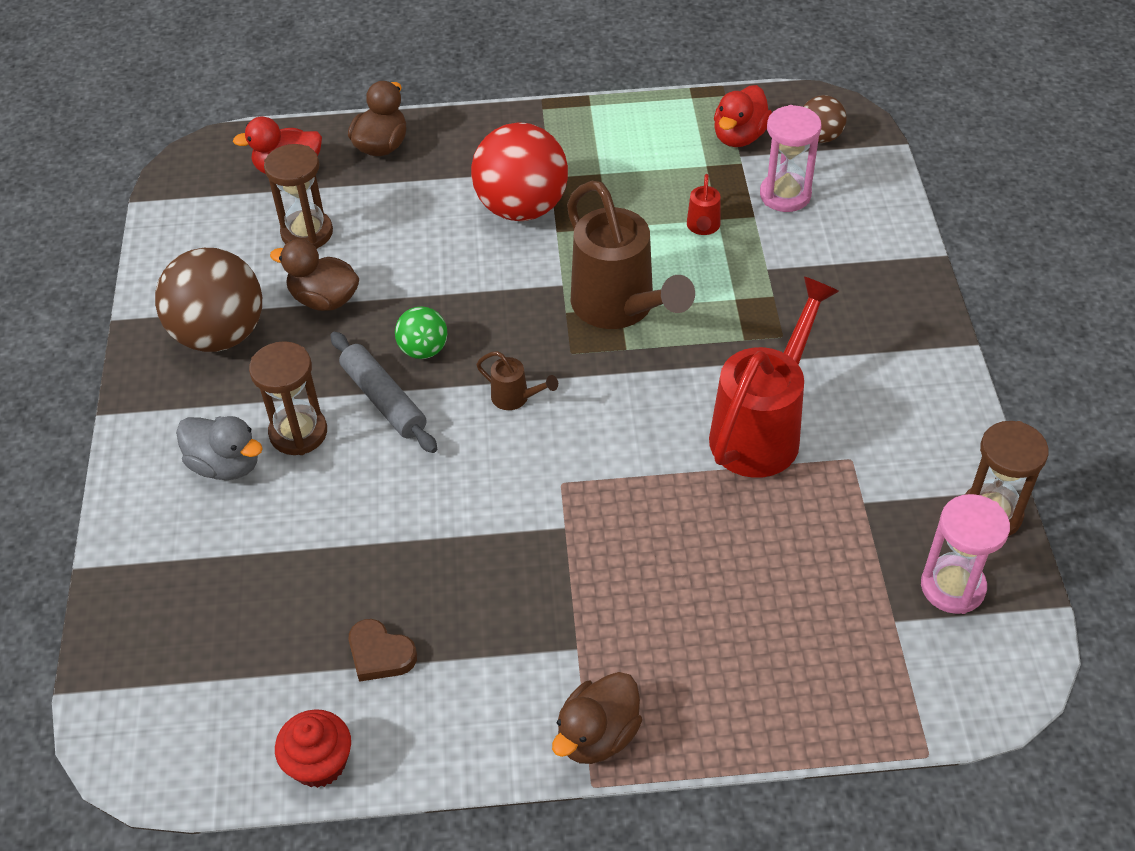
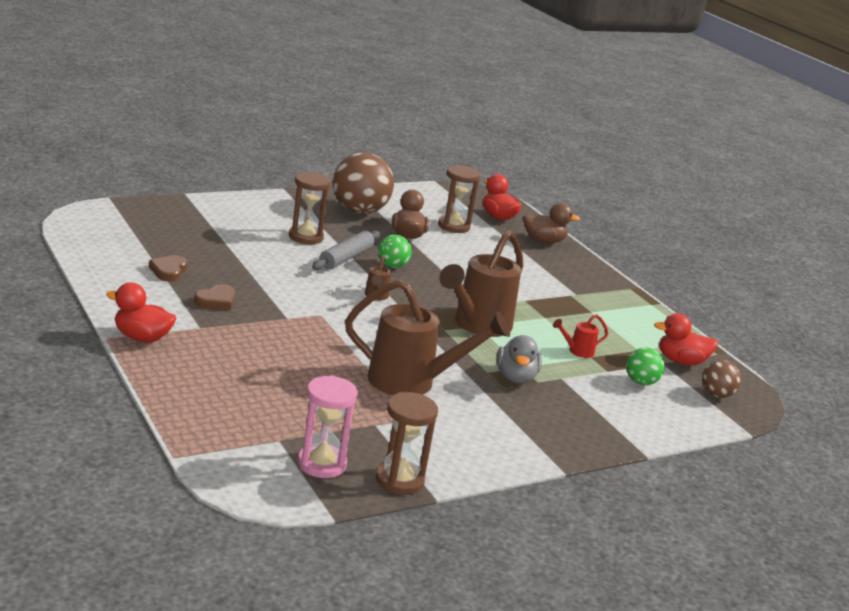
camera: 60 degrees right, 25 degrees down
(226, 465) = (271, 221): grey duck -> grey duck (515, 378)
(319, 763) = (93, 261): red cupcake -> none
(496, 608) = (216, 301): none -> brown heart
(522, 208) = (534, 287): red ball -> none
(597, 735) = (142, 338): brown duck -> red duck
(762, 430) = (411, 382): red watering can -> brown watering can
(785, 195) = (640, 382): pink hourglass -> green ball

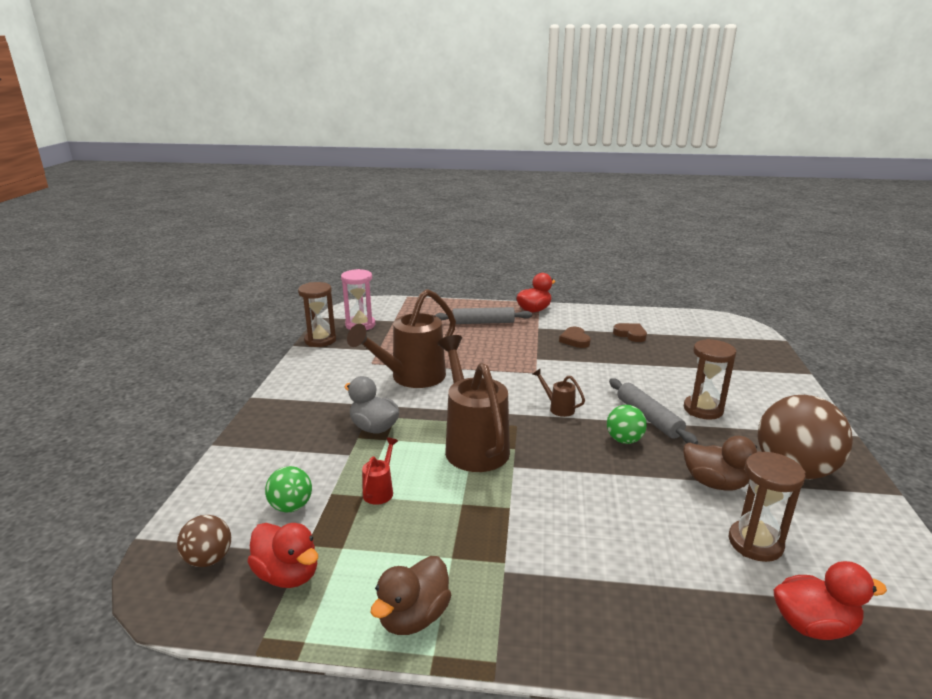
camera: 130 degrees right, 0 degrees up
(220, 367) = (483, 322): none -> grey rolling pin
(543, 241) = (704, 639): brown duck -> brown duck (413, 617)
(680, 361) = (288, 575): red duck -> red duck turned 90 degrees clockwise

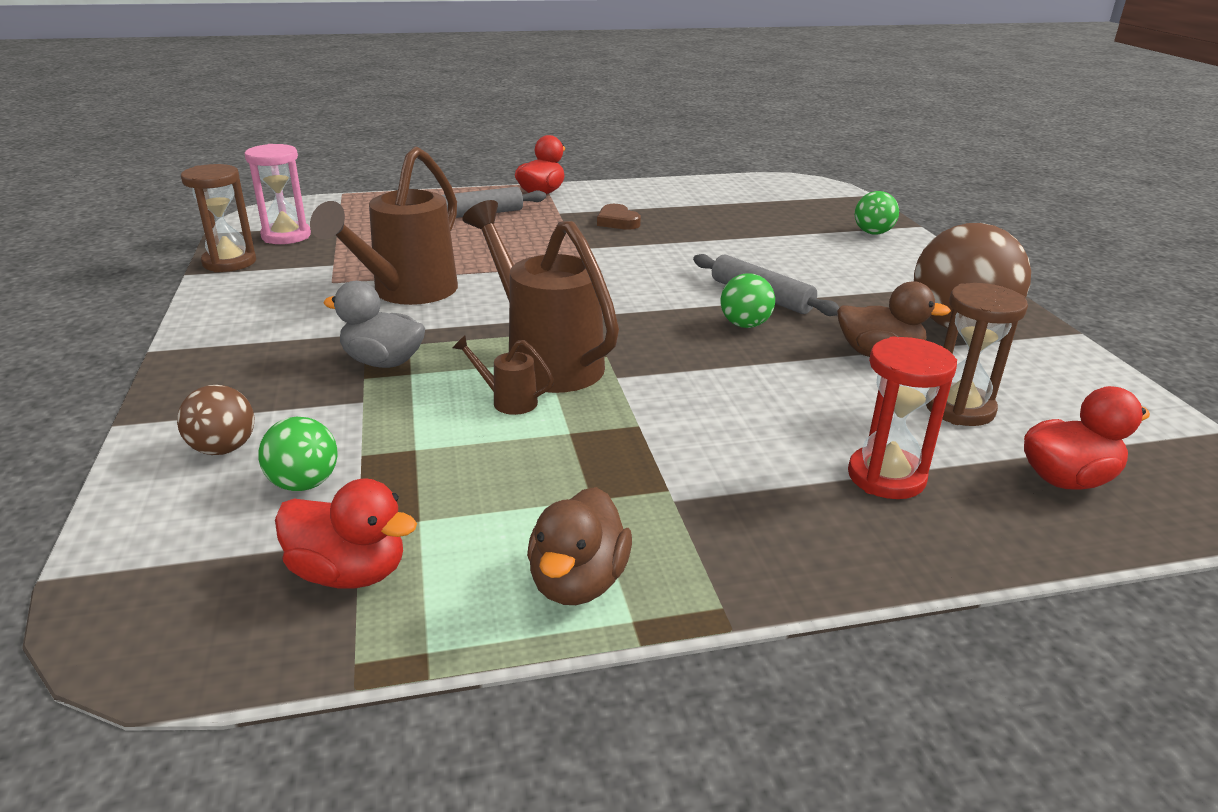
camera: 20 degrees left, 5 degrees up
(209, 559) = (198, 581): brown ball -> brown ball (223, 449)
(380, 491) = (438, 438): red watering can -> none
(558, 408) = (639, 301): brown watering can -> brown watering can (508, 401)
(630, 334) = (686, 208): brown heart -> none
(665, 588) = (886, 477): none -> red hourglass
(703, 409) = (821, 278): brown hourglass -> none
(766, 375) = (872, 233): none -> green ball

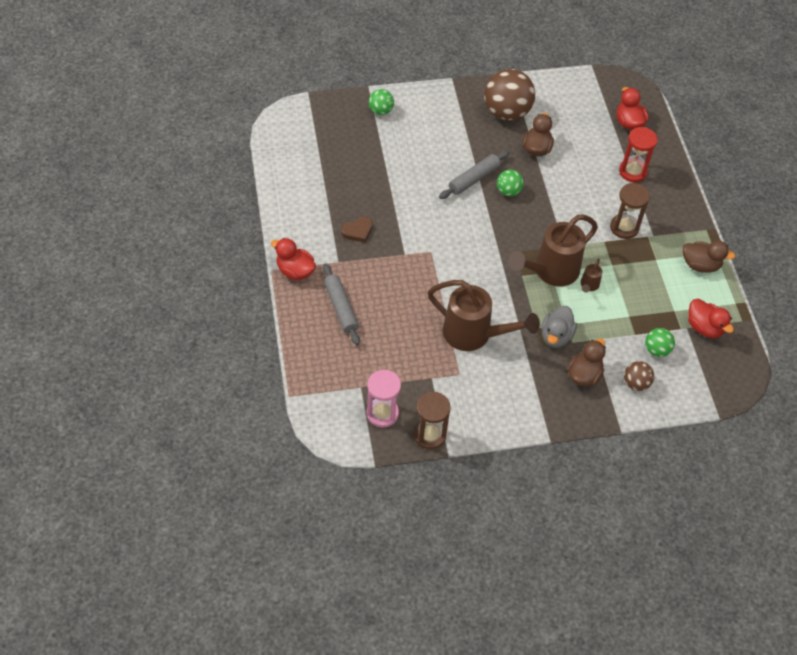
camera: 90 degrees left, 25 degrees up
(277, 387) = (584, 375): none -> brown duck
(350, 573) = (704, 327): red duck -> red duck turned 120 degrees clockwise
(959, 408) = (582, 136): brown hourglass -> brown hourglass (624, 227)

